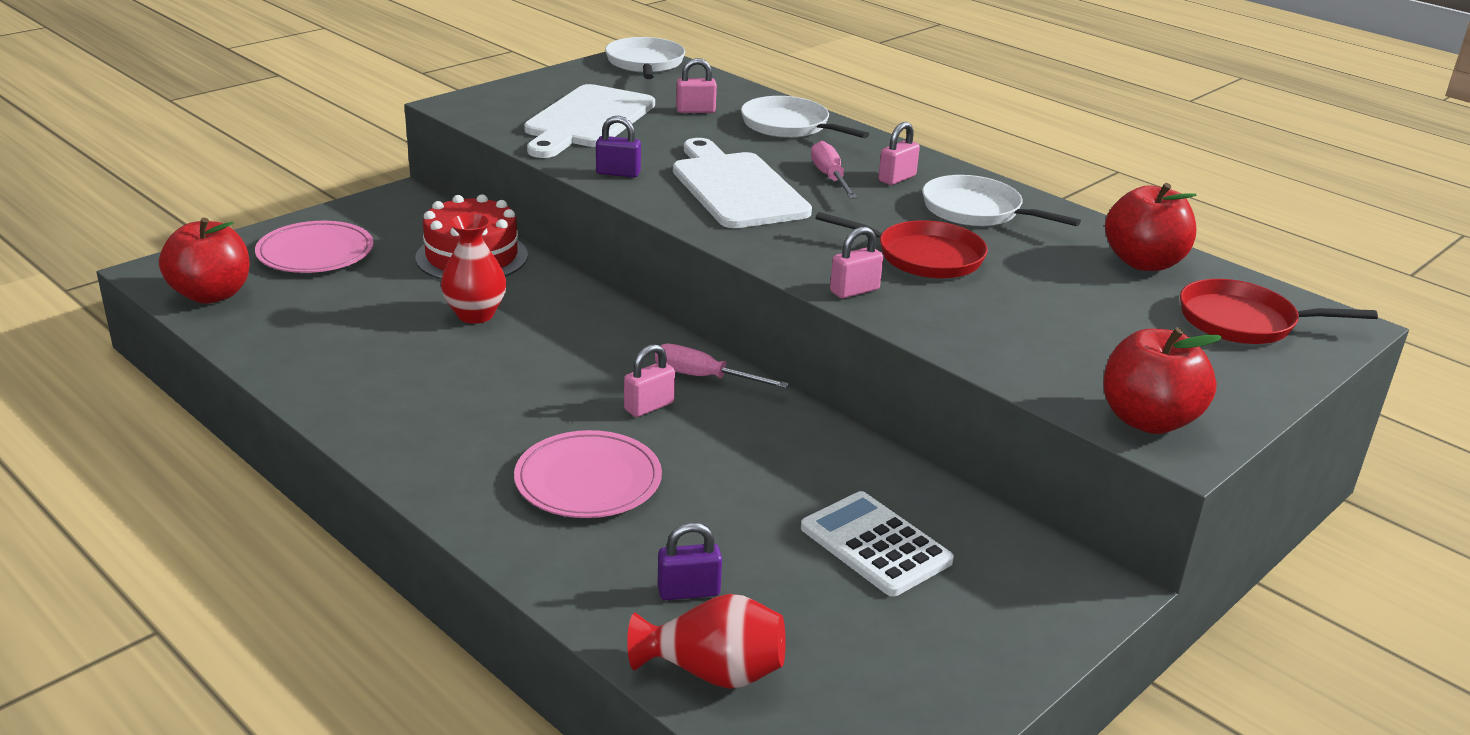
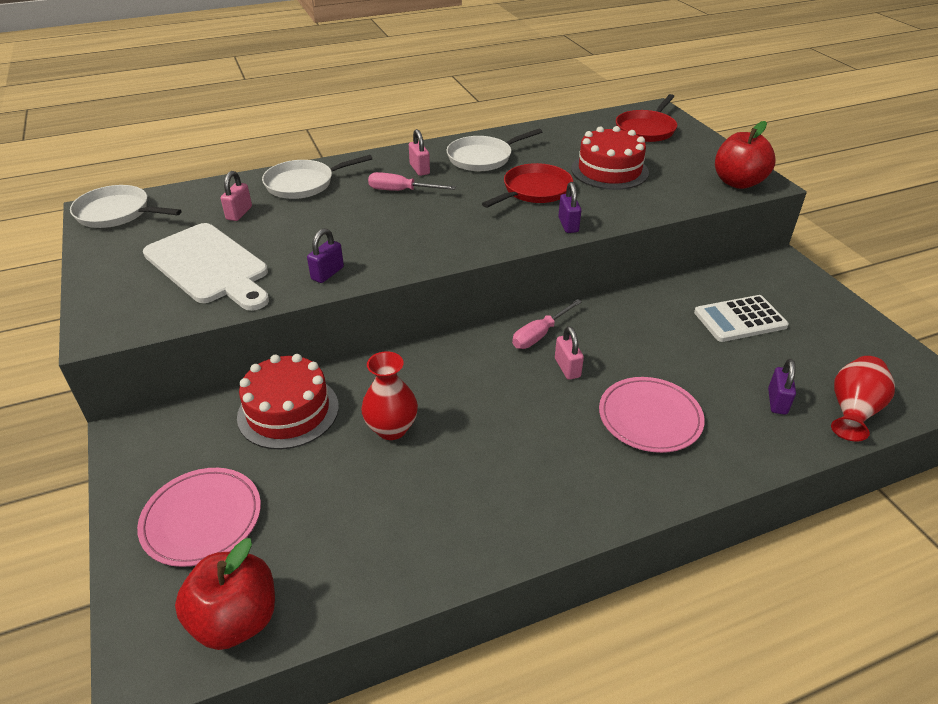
camera: 65 degrees left, 10 degrees up
(736, 188) = (391, 229): white cutting board -> none
(854, 291) = (568, 225): pink padlock -> purple padlock
(1051, 304) = (609, 170): none -> red cake
(1143, 262) = (573, 132): red apple -> none

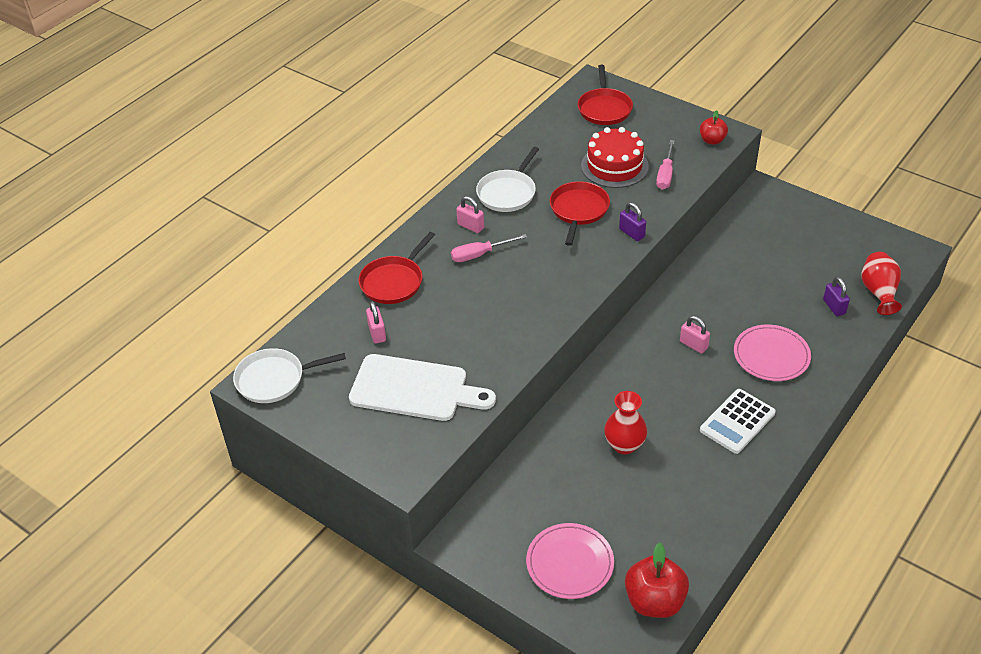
camera: 30 degrees left, 5 degrees up
(288, 411) = (544, 469): red cake -> none
(303, 184) = (394, 282): white pan -> red pan
(327, 273) = (508, 353): purple padlock -> none
(540, 335) = (654, 327): pink screwdriver -> pink screwdriver (665, 175)
(738, 182) = (712, 140): red apple -> red apple, size x0.59
(740, 319) = (770, 253): white calculator -> white calculator (737, 421)

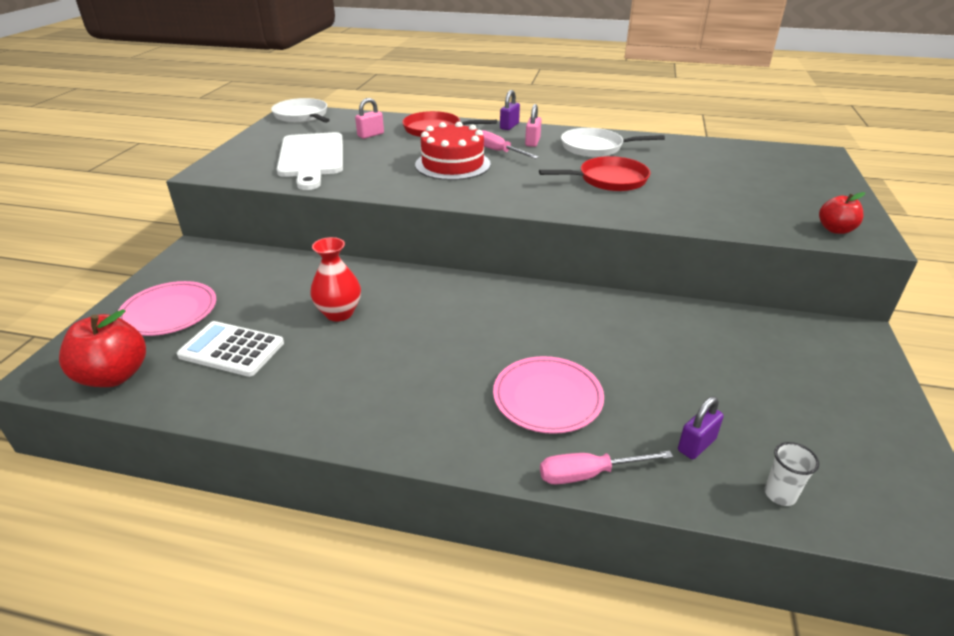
camera: 65 degrees right, 10 degrees down
(604, 109) = (787, 165): red pan -> none
(614, 166) = (702, 185): red cake -> red cake (452, 164)
(631, 233) = (605, 210): purple padlock -> purple padlock (509, 126)
(665, 175) = (728, 212): pink screwdriver -> pink screwdriver (588, 474)
(693, 345) = (520, 331): pink padlock -> none
(737, 421) = (411, 388): white calculator -> white calculator (232, 349)
(878, 292) = (780, 494): red vase -> white cup

